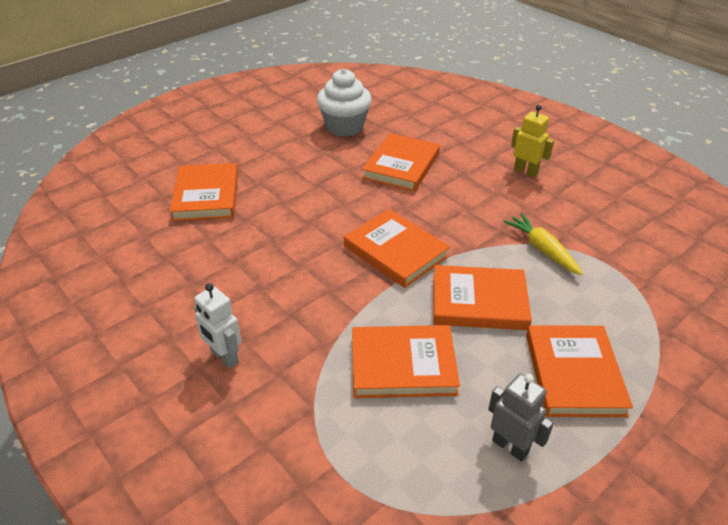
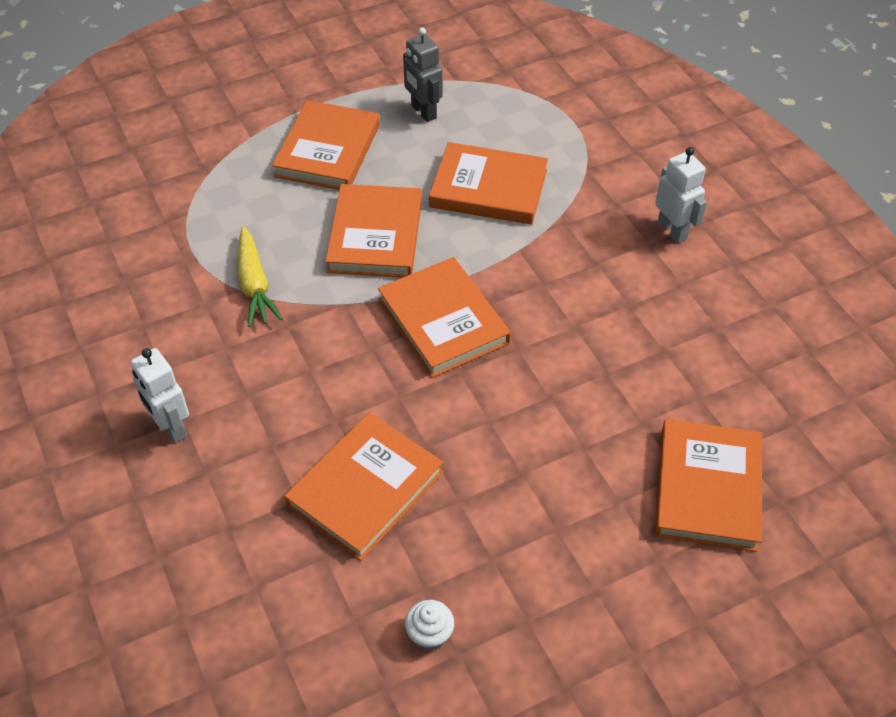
camera: 165 degrees left, 10 degrees up
(344, 127) = (429, 635): white cupcake -> white cupcake, size x0.43
(479, 301) = (375, 235): orange book -> orange book turned 75 degrees clockwise
(525, 171) = (171, 427): yellow robot -> white robot

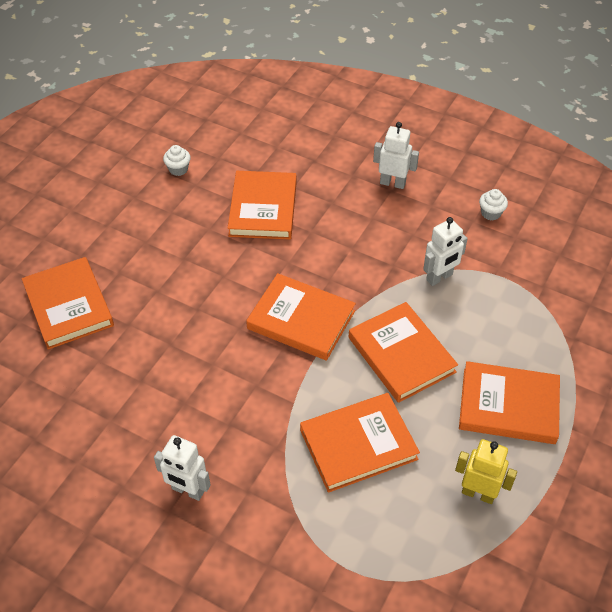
camera: 145 degrees right, 0 degrees up
(113, 321) = (490, 213): none -> white cupcake
(254, 284) = (439, 277): yellow carrot -> white robot
(327, 150) = (508, 405): orange book -> orange book turned 60 degrees counterclockwise
(423, 112) = (478, 493): grey robot -> yellow robot

